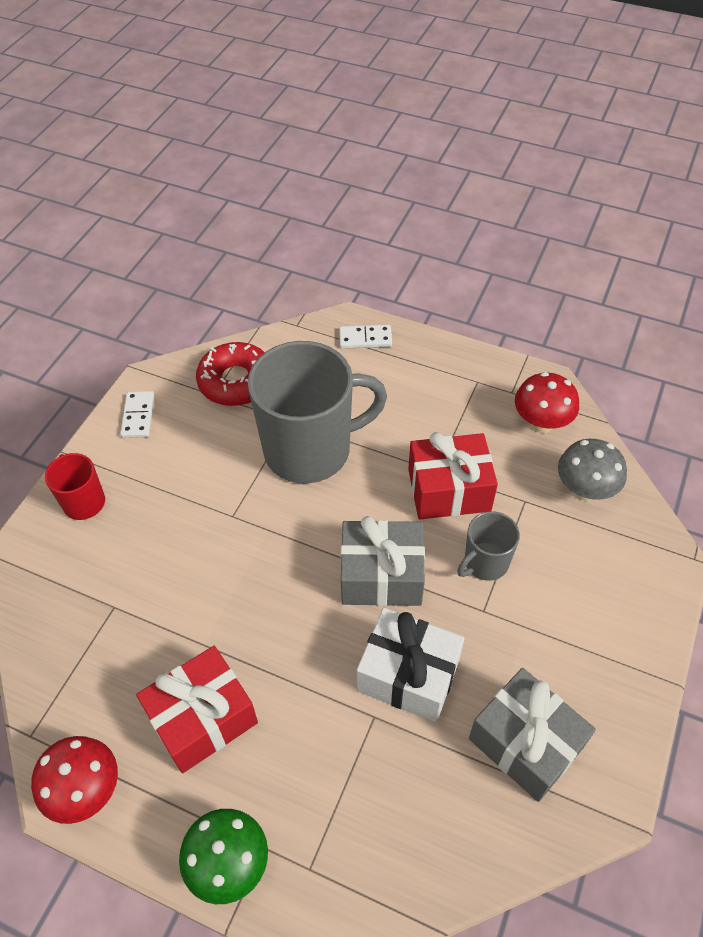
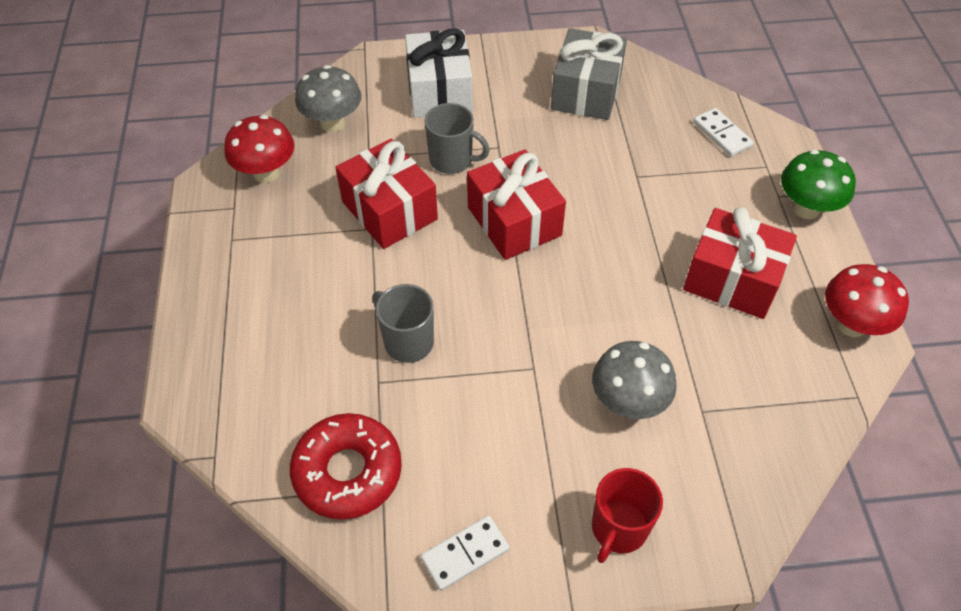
camera: 120 degrees left, 0 degrees up
(159, 560) = (628, 402): none -> grey mushroom
(310, 449) = (407, 341): grey mug -> grey mug, size x0.47
(365, 338) = (208, 368): white domino -> white domino (722, 134)
(381, 576) = (514, 221): grey gift -> red gift
(408, 675) = (588, 169): white gift -> white gift (439, 91)

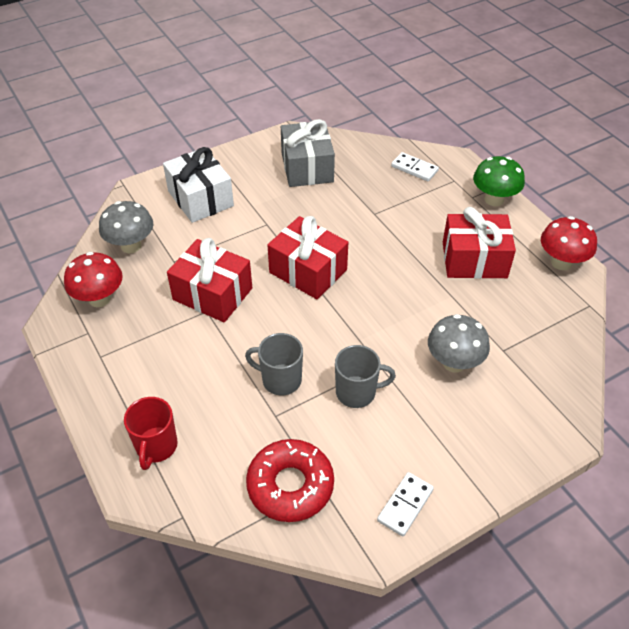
camera: 25 degrees left, 5 degrees down
(452, 160) = (239, 244): grey mug -> grey mug (357, 392)
(618, 529) = (494, 446): red mug -> red mug (156, 447)

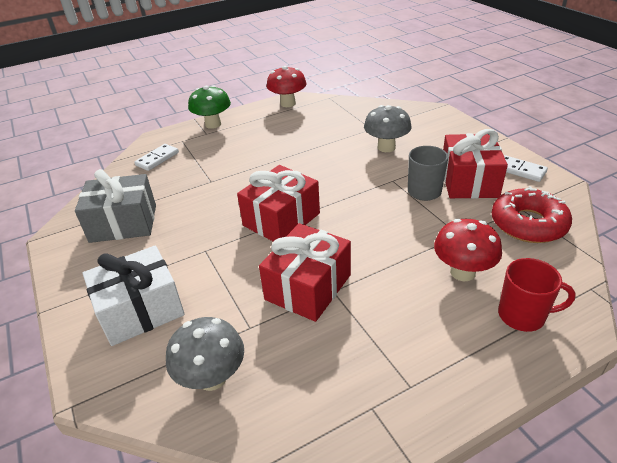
camera: 85 degrees left, 10 degrees down
(99, 299) = (310, 402): red mushroom -> red mushroom (462, 272)
(280, 380) = (419, 233): grey mug -> none
(474, 260) = (280, 135): red gift -> red gift (469, 181)

